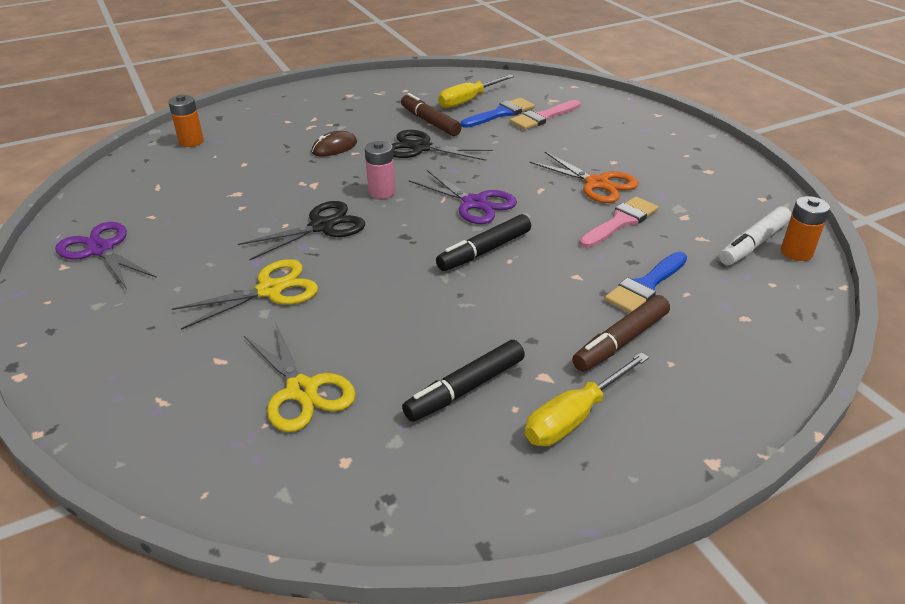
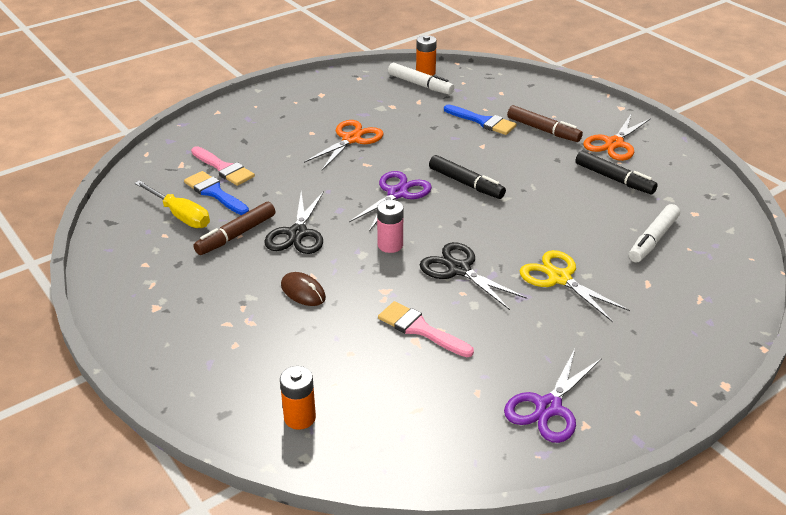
camera: 100 degrees left, 0 degrees up
(302, 390) = (653, 239): yellow scissors -> white marker
(575, 417) = (614, 143): yellow screwdriver -> orange scissors
(620, 221) = (406, 129): pink brush -> pink brush (420, 329)

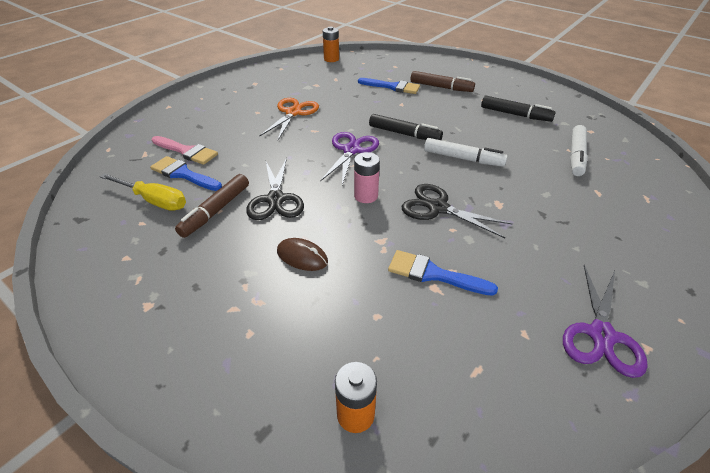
camera: 15 degrees left, 5 degrees up
(420, 85) = (331, 68): white marker -> white marker (463, 159)
(420, 329) = (433, 274): pink brush -> blue brush
(559, 278) = (526, 200): yellow scissors -> none
(614, 143) = (498, 90): orange scissors -> none

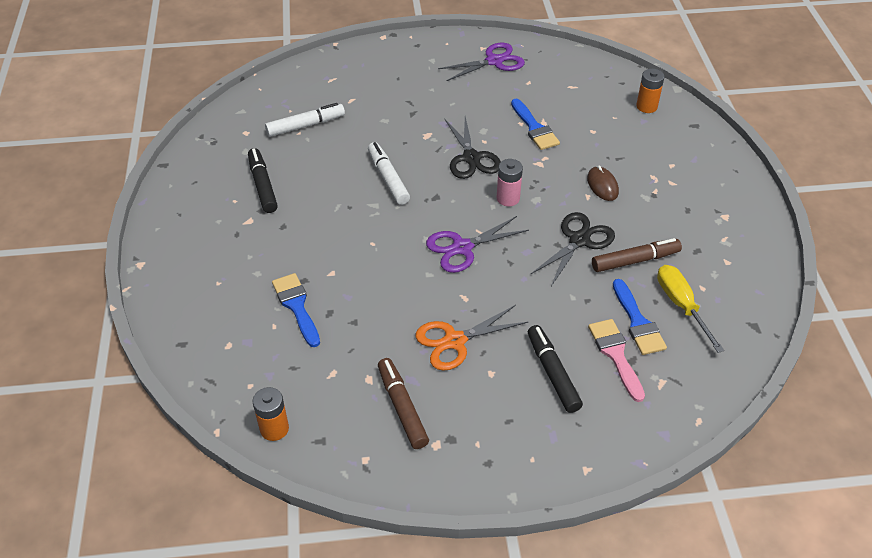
camera: 135 degrees left, 5 degrees up
(404, 134) = (391, 233): black marker -> black marker (552, 373)
(441, 87) = (252, 267): brown marker -> brown marker (402, 407)

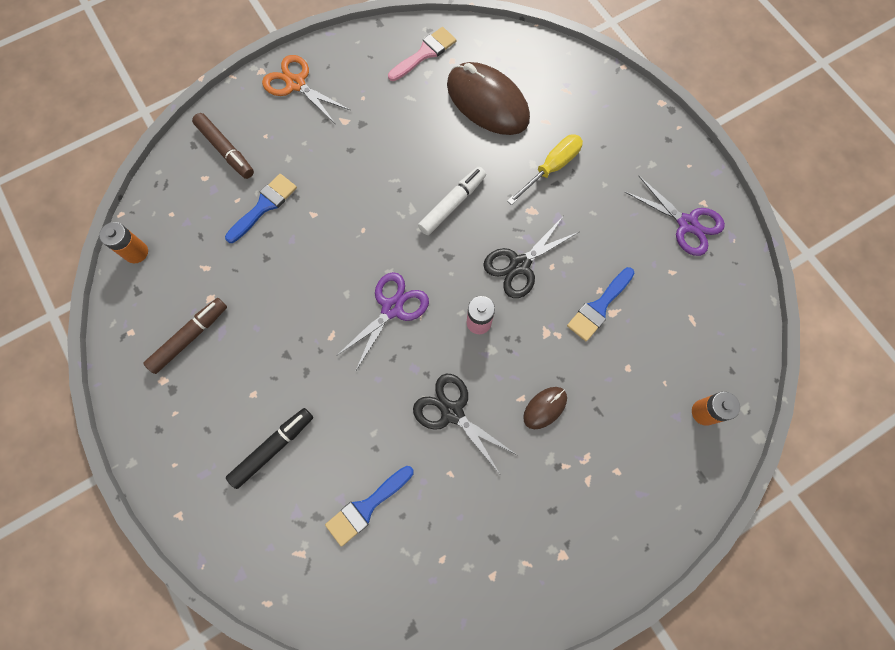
camera: 65 degrees right, 25 degrees up
(263, 185) = (391, 109): black marker -> none
(306, 125) = (487, 102): white marker -> brown mouse
(455, 341) = (277, 349): orange scissors -> orange scissors (296, 84)
(462, 248) = (392, 308): purple scissors -> purple scissors turned 90 degrees clockwise
(579, 240) = (452, 412): black scissors -> black scissors turned 150 degrees counterclockwise
(615, 355) = (316, 499): pink brush -> pink brush (425, 53)
(635, 260) = (449, 478): brown marker -> brown marker (226, 150)
(681, 305) = (407, 544): yellow screwdriver -> yellow screwdriver (551, 168)

